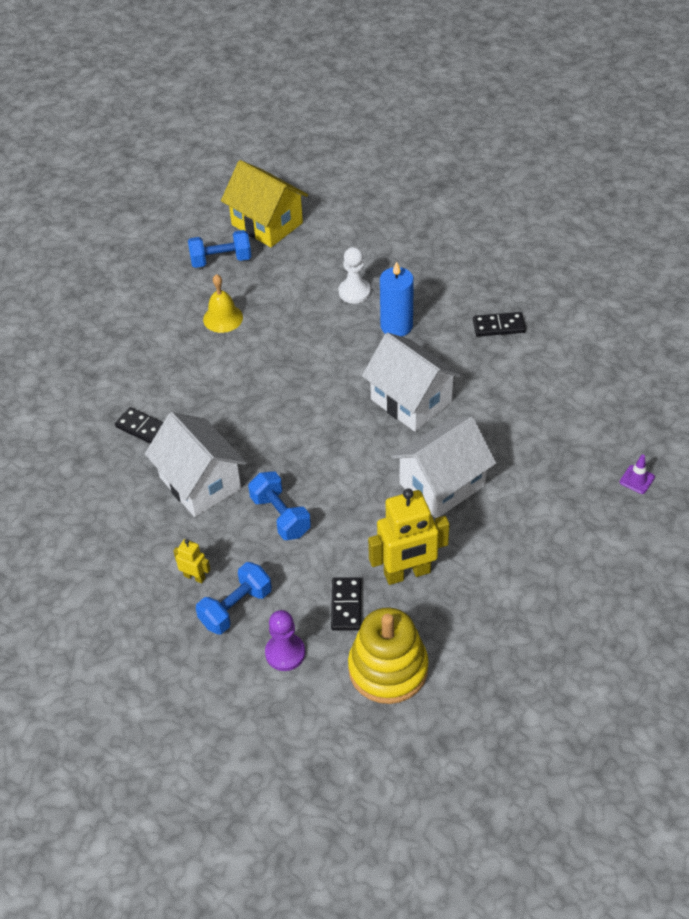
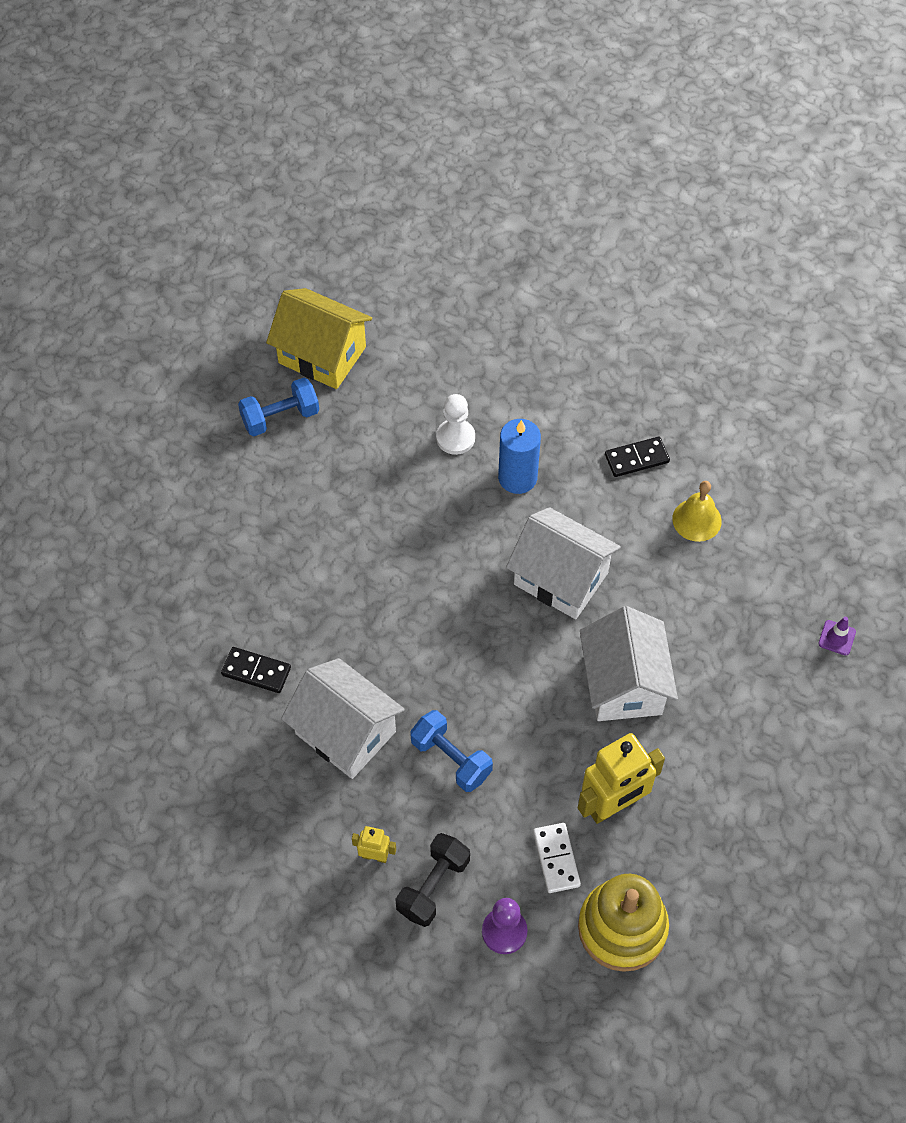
camera: 15 degrees left, 10 degrees up
(223, 318) = (307, 501): yellow bell -> yellow bell (696, 520)
(236, 608) = (433, 886): blue dumbbell -> black dumbbell
(346, 605) = (556, 859): black domino -> white domino
(442, 484) = (624, 684): white house -> white house turned 45 degrees counterclockwise

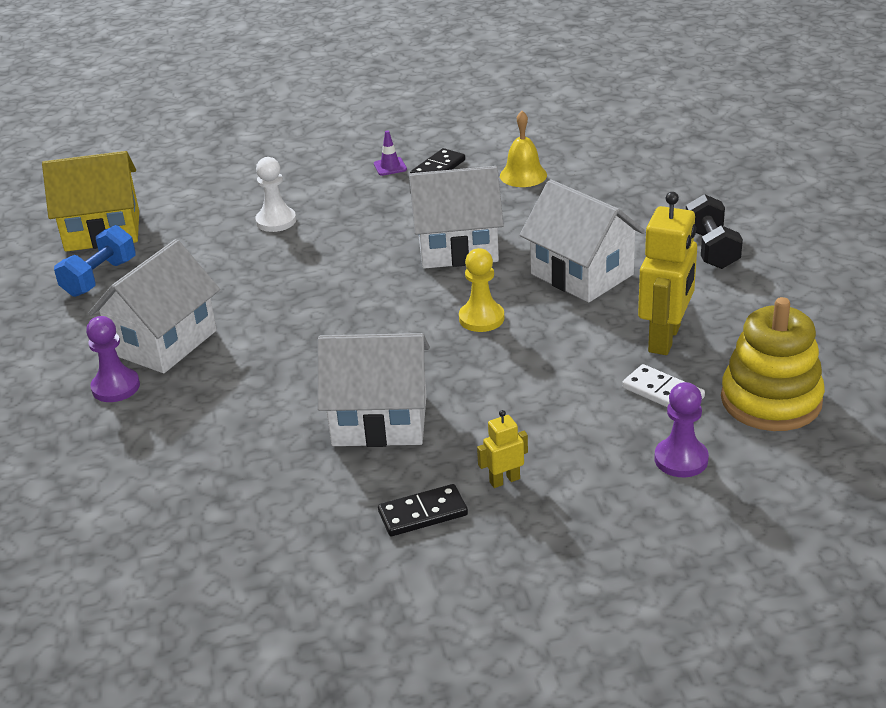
camera: 35 degrees left, 25 degrees down
(206, 559) = (116, 387): none -> purple pawn
(256, 671) = (246, 428): black domino -> black domino (423, 513)
(270, 532) = (164, 342): none -> white house
(433, 886) = (582, 468): black dumbbell -> black dumbbell (711, 249)
(451, 758) = (496, 385): blue dumbbell -> none
(505, 677) = (481, 318): none -> yellow pawn
(517, 477) = (354, 217): blue candle -> none
(837, 638) = (701, 179): purple traffic cone -> purple traffic cone (390, 167)

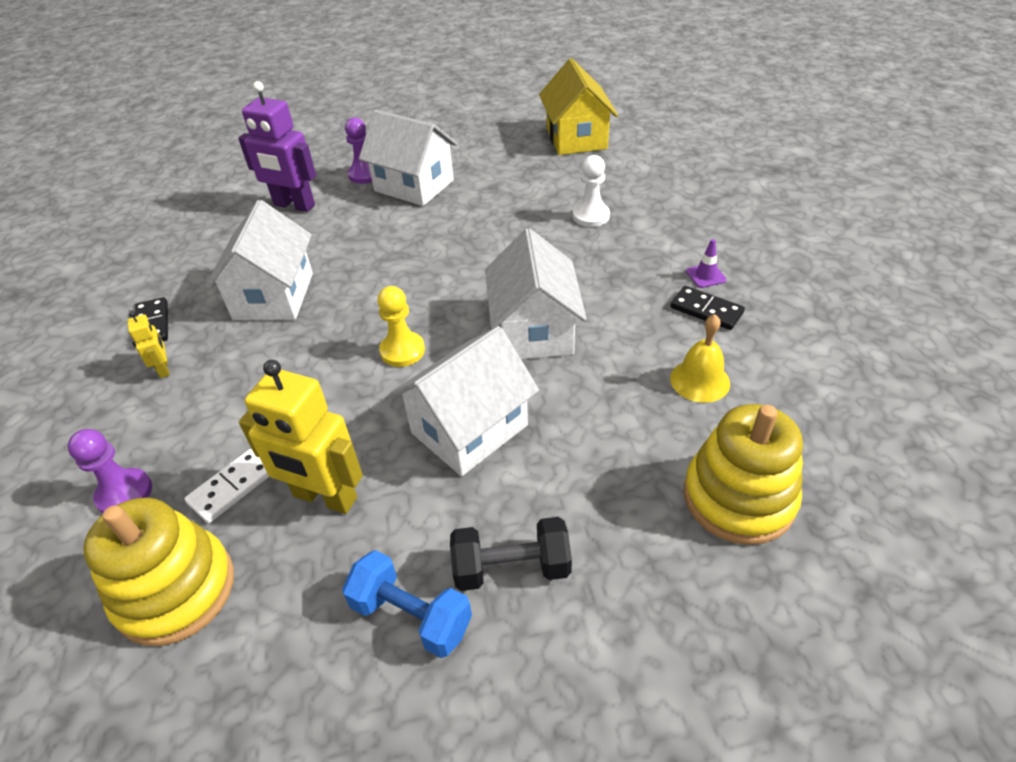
camera: 90 degrees right, 10 degrees up
(100, 278) = (507, 148): blue dumbbell -> blue dumbbell (411, 616)
(174, 441) = (294, 205): none -> purple robot
(636, 167) = (738, 497): none -> yellow stacking toy

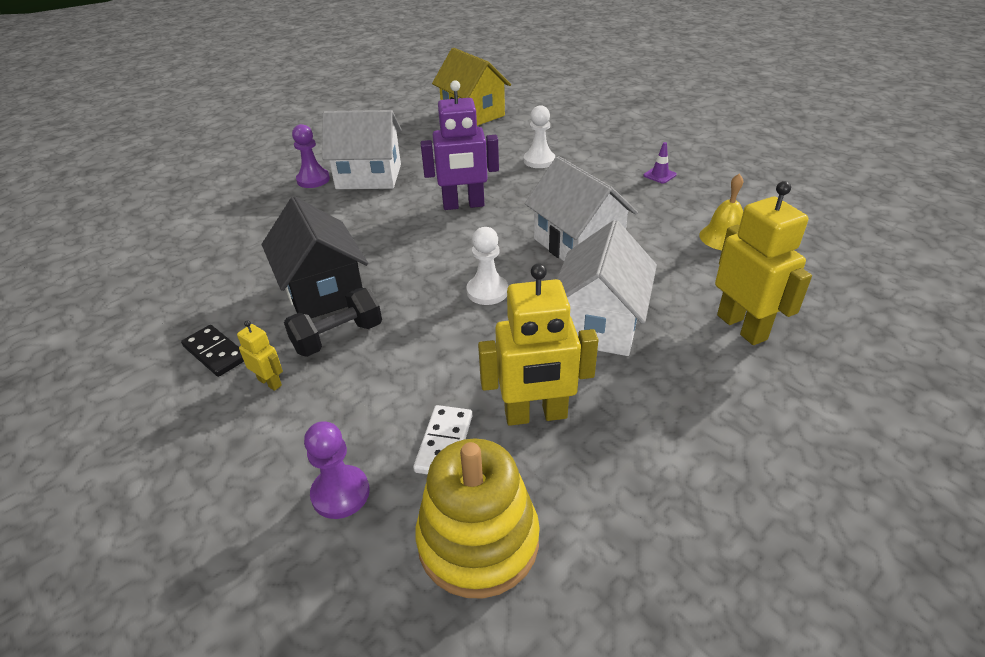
camera: 30 degrees left, 5 degrees down
(274, 296) = (323, 291): white house -> black house
(294, 205) = (266, 219): purple robot -> purple robot (463, 205)
(402, 351) = (487, 291): yellow pawn -> white pawn
(411, 616) = (693, 461): blue dumbbell -> none
(511, 568) = (728, 397): black dumbbell -> black dumbbell (338, 337)
(608, 497) = (742, 327): none -> yellow robot
(706, 310) = (682, 195): black domino -> none
(738, 497) = (819, 295): yellow stacking toy -> none

